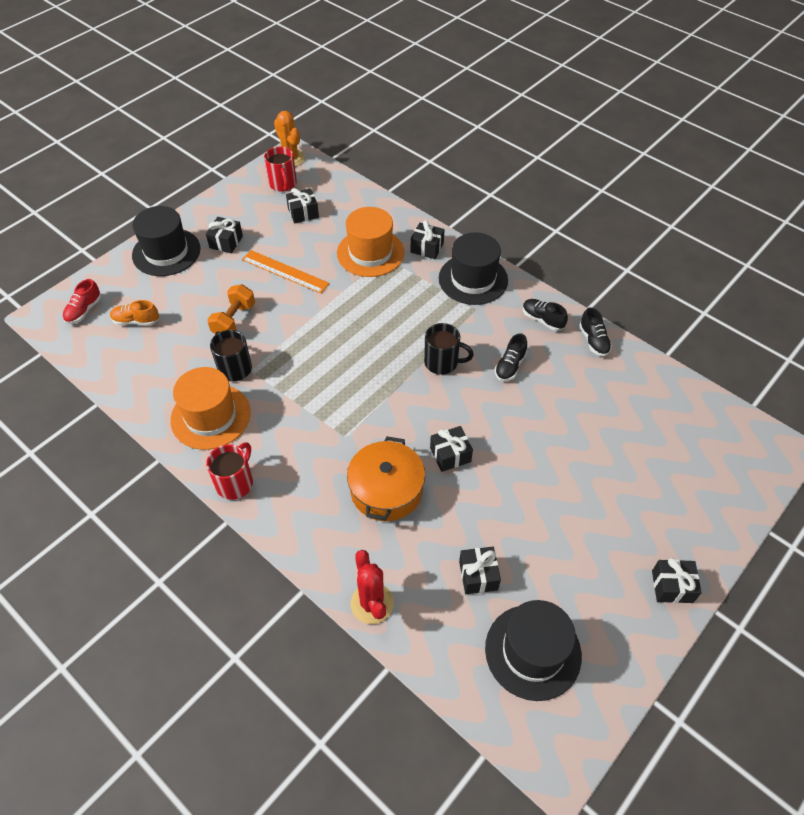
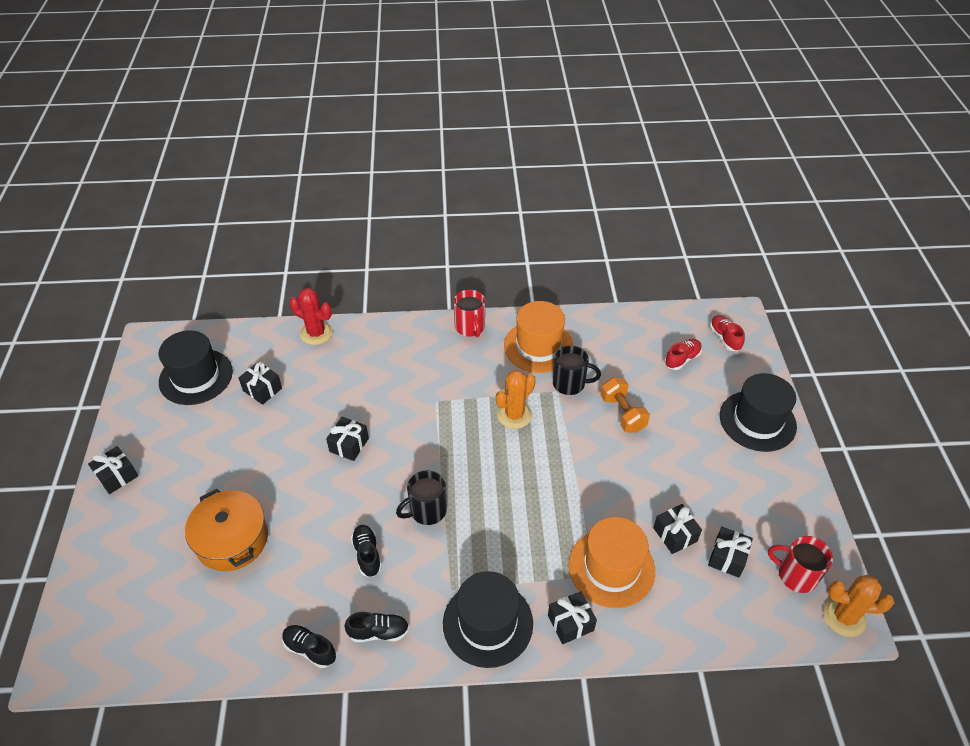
camera: 135 degrees right, 5 degrees down
(136, 321) = (682, 359): orange shoe -> red shoe
(226, 242) = (734, 468): black gift -> black gift (675, 534)
(285, 271) = (650, 484): orange ruler -> none
(304, 378) = (514, 415): none -> orange cactus
(386, 490) = (371, 391): orange pot -> orange pot (232, 539)

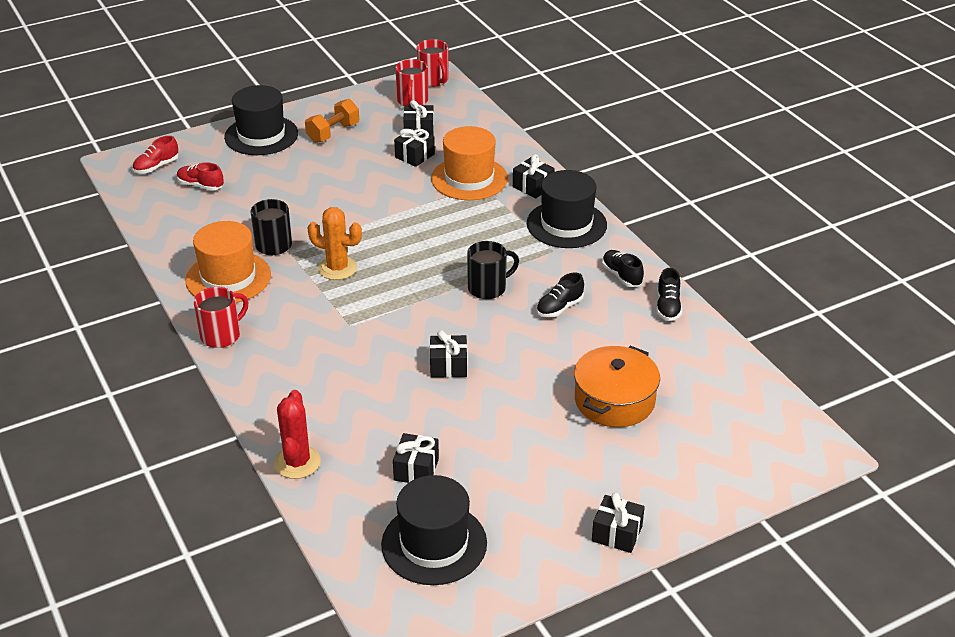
camera: 115 degrees left, 10 degrees down
(427, 511) = (488, 288): black mug -> black mug turned 60 degrees counterclockwise
(622, 413) = (295, 205): orange dumbbell -> orange dumbbell (333, 133)
(844, 617) = (433, 80): orange cactus -> red mug

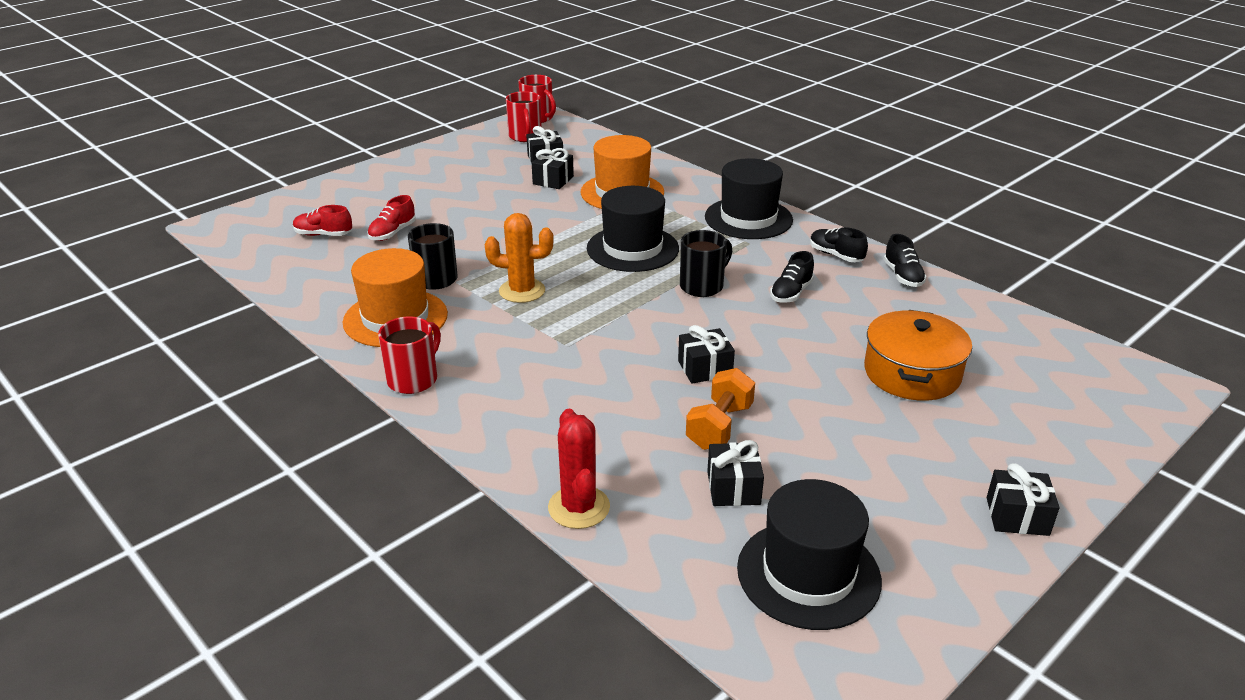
camera: 15 degrees left, 5 degrees down
(156, 167) = (263, 224): red shoe -> red shoe (392, 233)
(261, 135) = (374, 182): black hat -> black hat (632, 248)
(333, 133) = (454, 171): orange dumbbell -> orange dumbbell (719, 426)
(533, 187) = (693, 191): black gift -> none

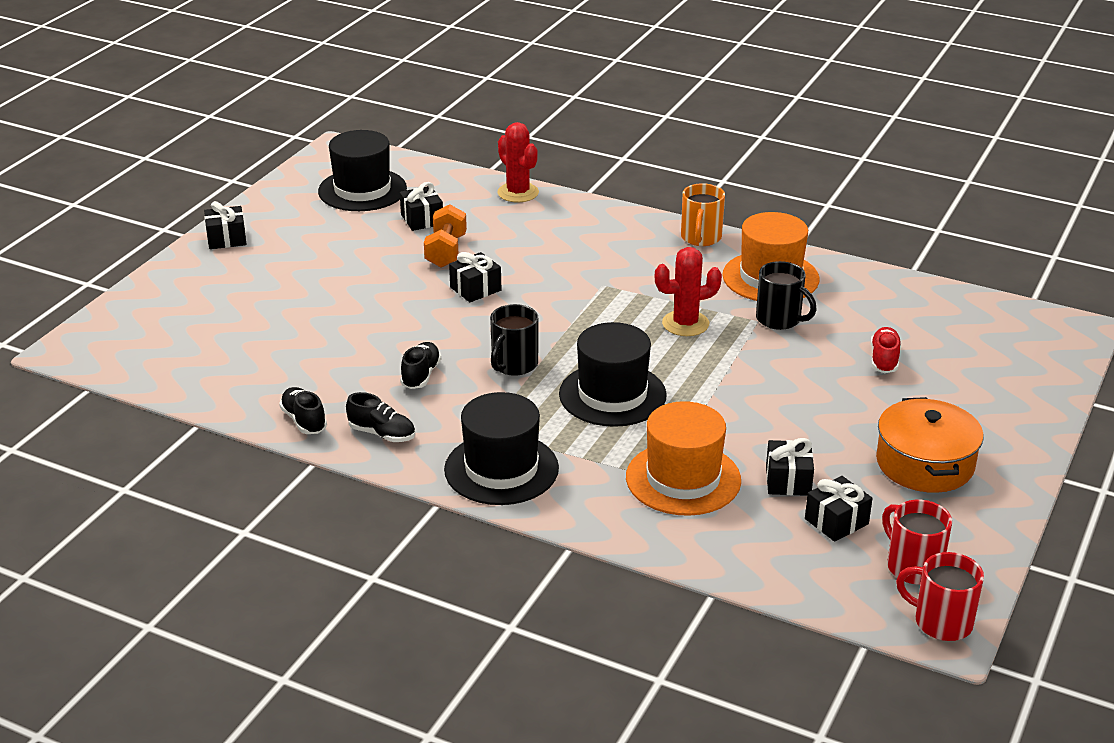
camera: 160 degrees right, 0 degrees up
(323, 234) = (951, 342): red shoe -> none
(414, 379) = (701, 238): red mug -> orange mug
(522, 291) = (685, 324): orange cactus -> red cactus
(912, 373) = (296, 319): orange pot -> orange pot (924, 463)

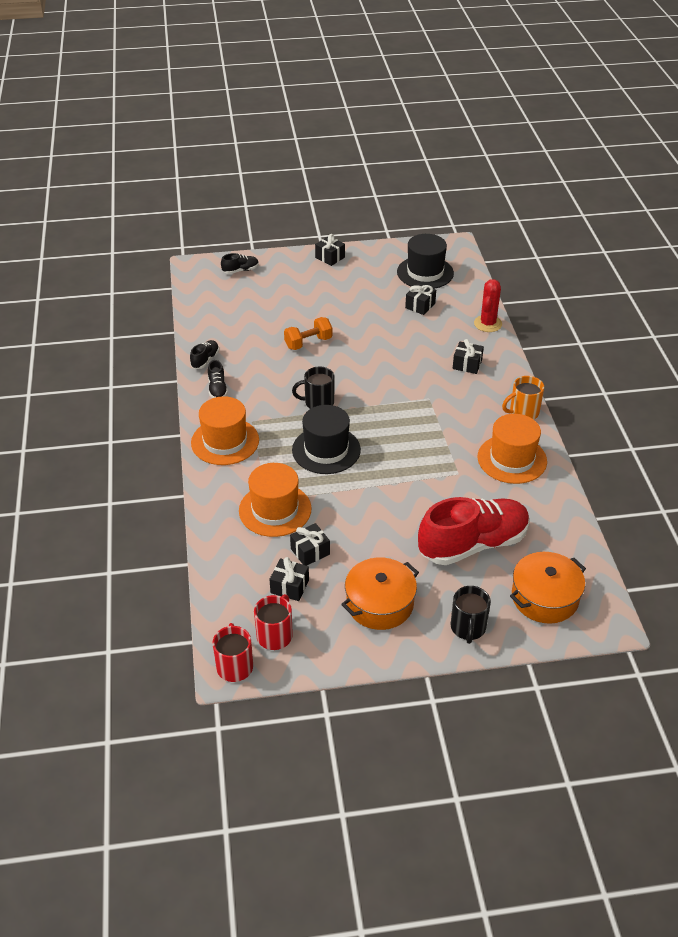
camera: 55 degrees right, 10 degrees up
(421, 375) = (277, 377): black shoe -> black shoe (240, 270)
(446, 251) = (398, 329): orange dumbbell -> orange dumbbell (308, 343)
(475, 289) = (374, 356): black gift -> black gift (467, 364)
(501, 469) = (225, 441): black hat -> orange hat
(685, 324) = (423, 446): red cactus -> none
(780, 319) = (469, 482): black mug -> black mug (468, 628)
(884, 360) = (473, 544): red shoe -> red shoe, size x2.39
(1007, 350) = (544, 597): none -> orange pot

